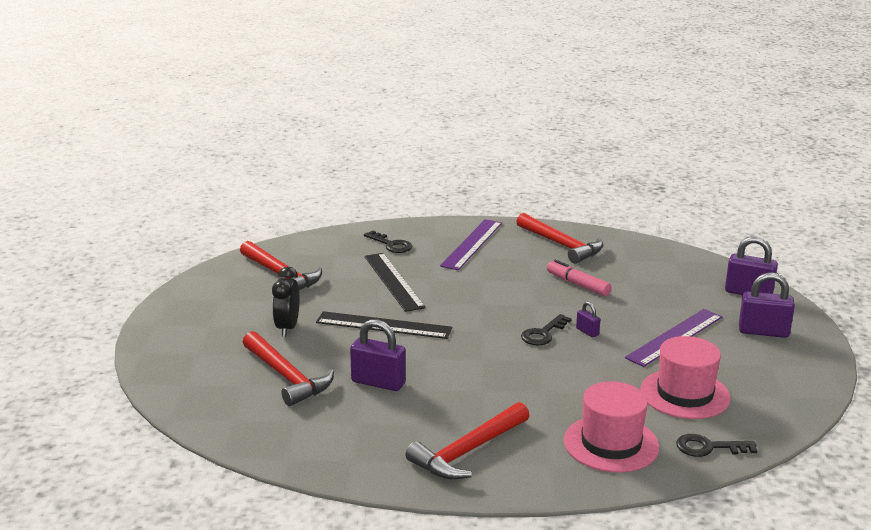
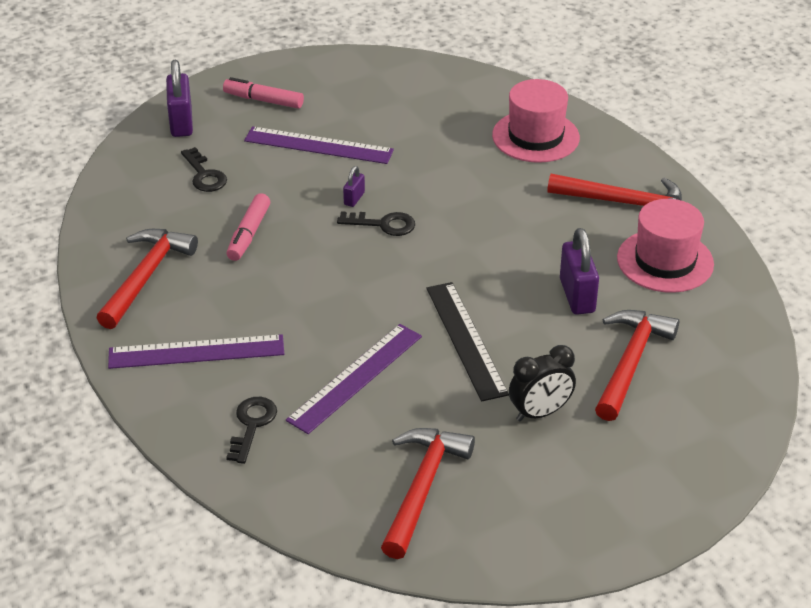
camera: 120 degrees left, 15 degrees up
(393, 281) = (355, 377): black ruler -> purple ruler
(685, 394) = (420, 119): pink hat -> pink hat (665, 261)
(708, 447) = (492, 92): black key -> black key (204, 175)
(763, 332) = (263, 100): purple padlock -> pink marker

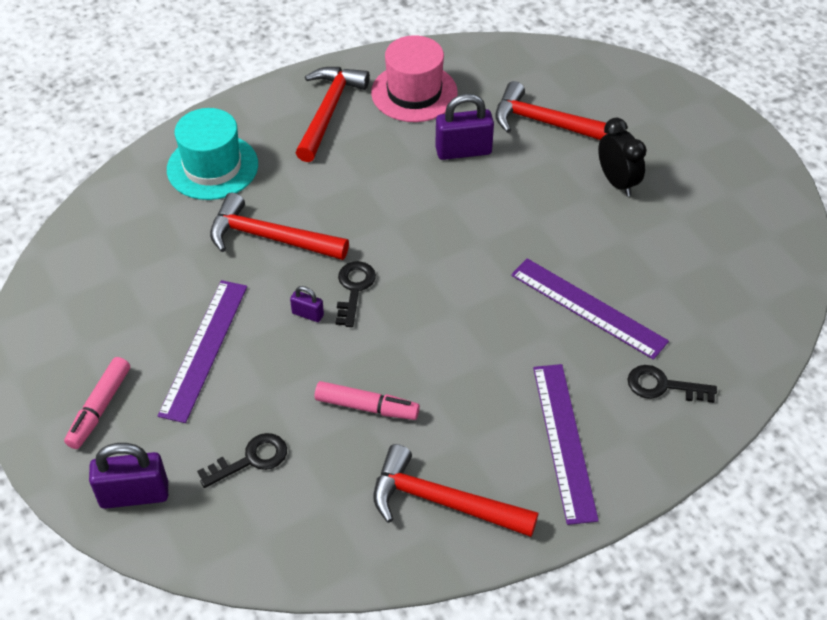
camera: 90 degrees left, 10 degrees up
(422, 488) = (719, 260): red hammer -> red hammer (270, 238)
(466, 340) = (528, 227): black ruler -> none
(535, 136) = (212, 167): pink hat -> turquoise hat

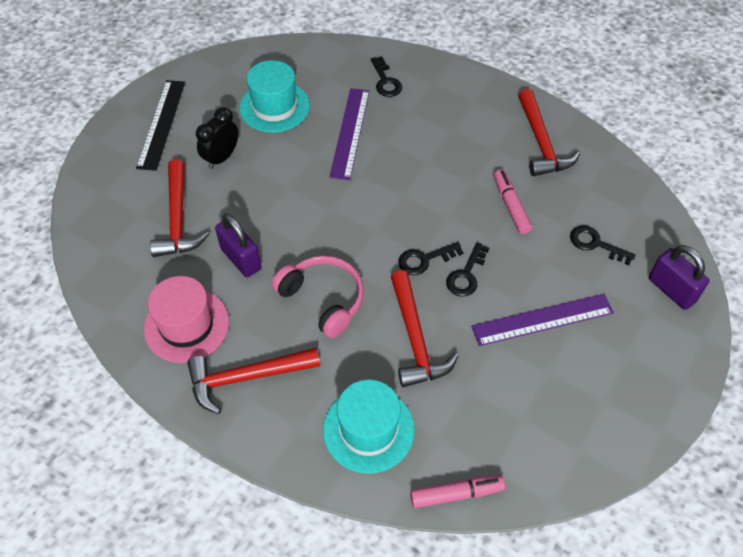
camera: 120 degrees left, 5 degrees up
(99, 408) = (637, 352): pink marker -> pink marker (456, 494)
(307, 314) = (466, 275): purple padlock -> black key
(369, 191) = (323, 299): none -> pink headphones
(564, 441) = (458, 108): purple ruler -> none
(676, 255) = (274, 107): none -> turquoise hat
(702, 151) = (161, 124): none -> black ruler

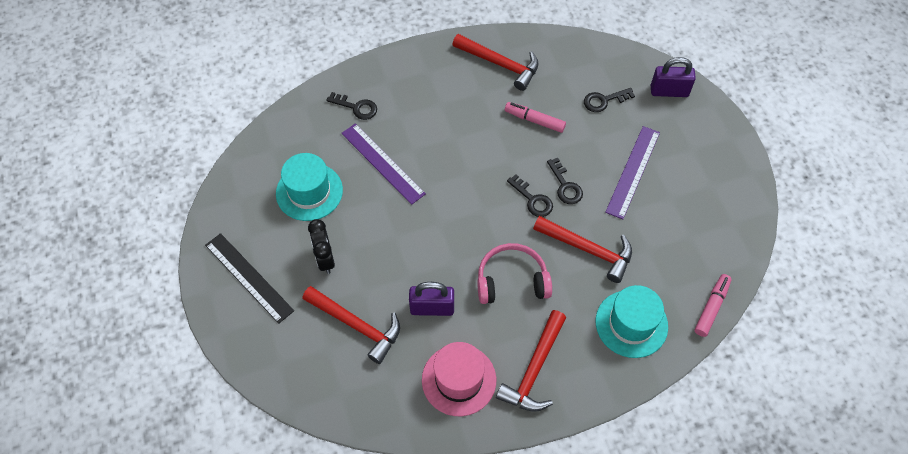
camera: 50 degrees left, 5 degrees up
(424, 260) = (533, 200): black key -> black key turned 60 degrees counterclockwise

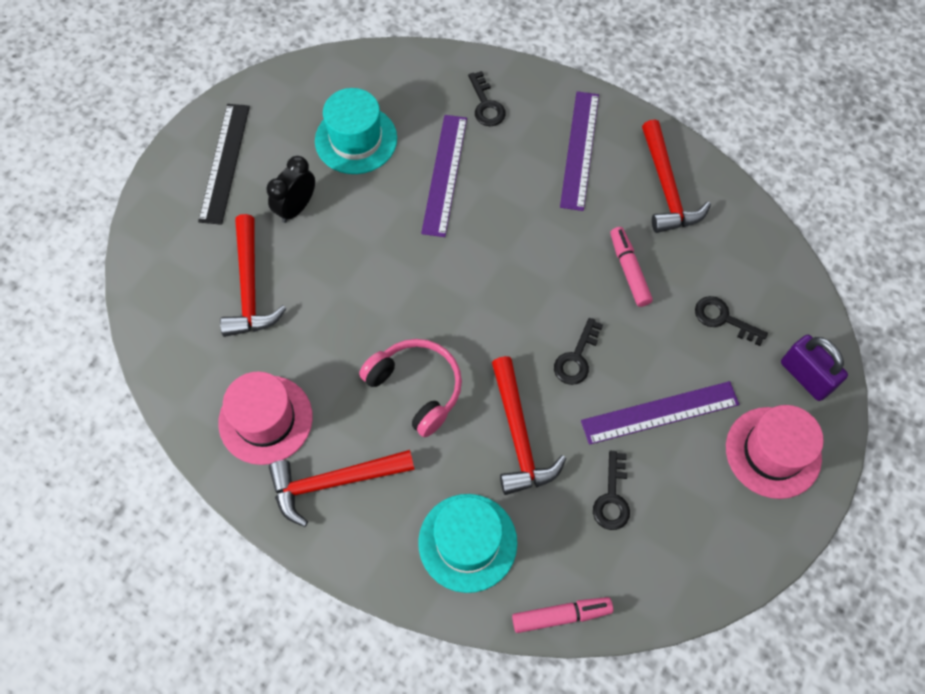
camera: 50 degrees right, 5 degrees up
(432, 308) = (323, 338): purple padlock -> none
(435, 85) = (580, 150): none -> purple ruler
(533, 200) = (530, 339): black key -> black key (612, 497)
(699, 138) = (773, 452): none -> pink hat

